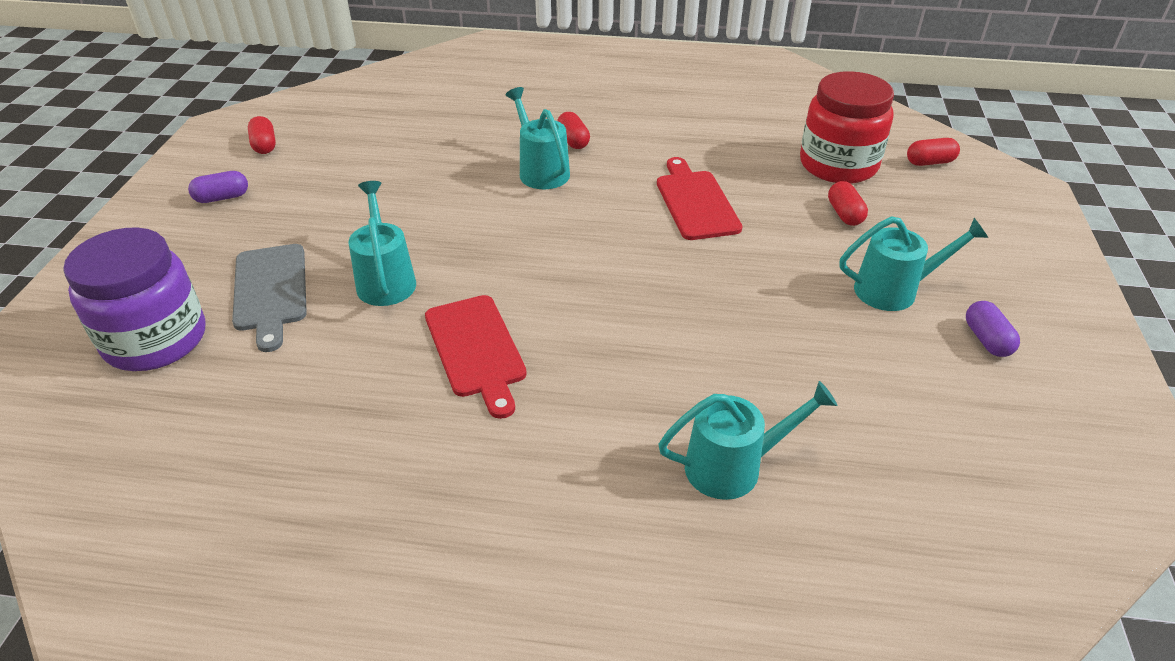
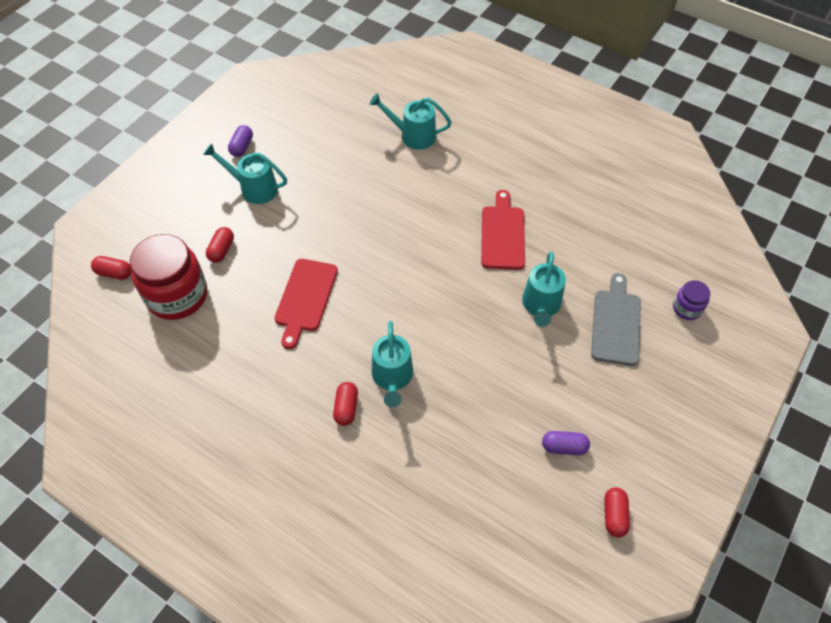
camera: 155 degrees left, 15 degrees up
(156, 340) = (687, 308): purple jar -> purple jar, size x0.47
(222, 198) = (651, 445): purple capsule -> purple capsule (564, 447)

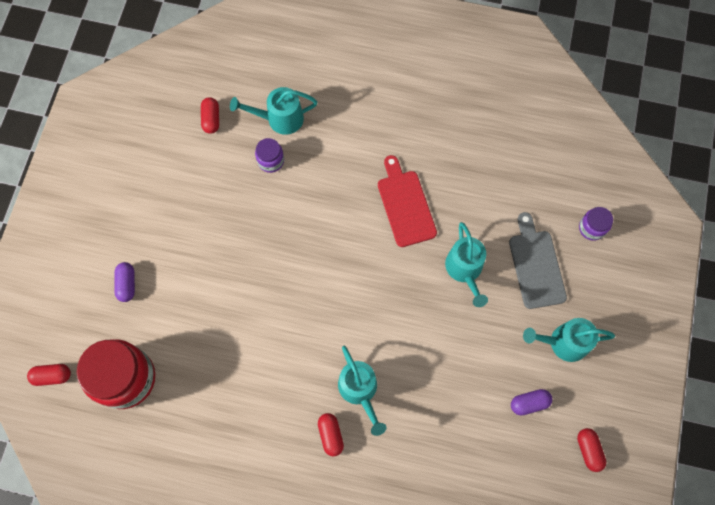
camera: 20 degrees left, 15 degrees up
(222, 250) = (146, 314): red capsule -> red capsule (211, 119)
(242, 147) = (113, 188): purple capsule -> purple capsule (127, 284)
(253, 188) = (147, 234): turquoise watering can -> turquoise watering can (563, 343)
(305, 298) = (248, 338): red cutting board -> none
(390, 165) = (271, 161): none -> purple jar

